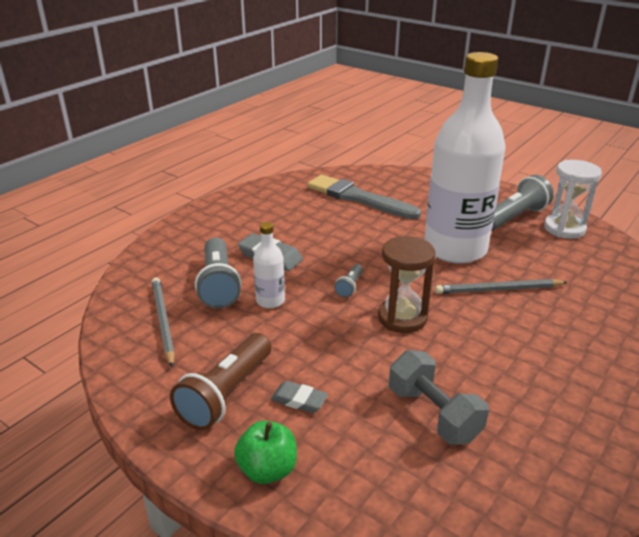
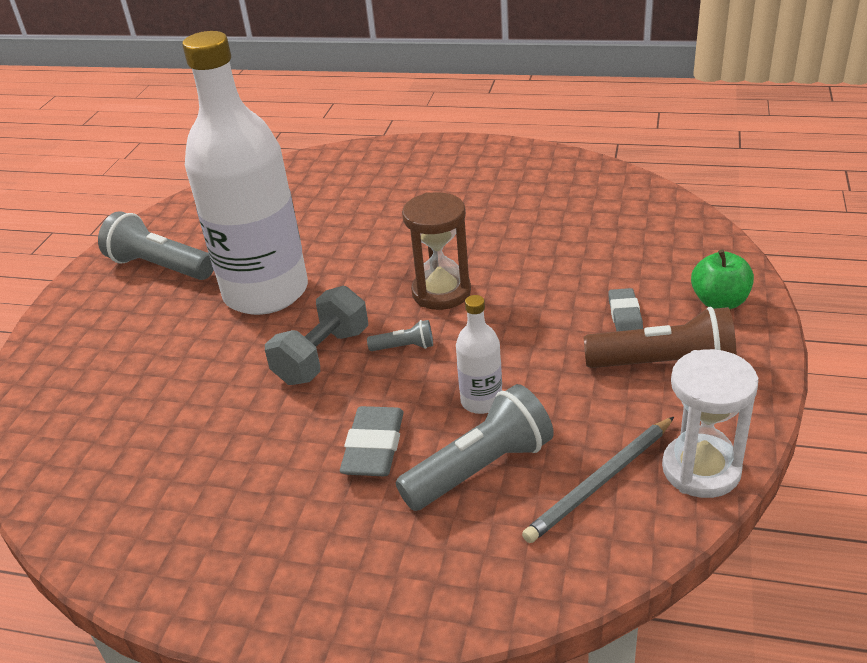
camera: 110 degrees left, 5 degrees up
(358, 198) = (137, 420): grey brush -> none
(433, 414) = (569, 241): grey dumbbell -> grey dumbbell (322, 356)
(498, 289) = (343, 247): grey pencil -> none
(564, 229) = (178, 229): white hourglass -> white hourglass (701, 469)

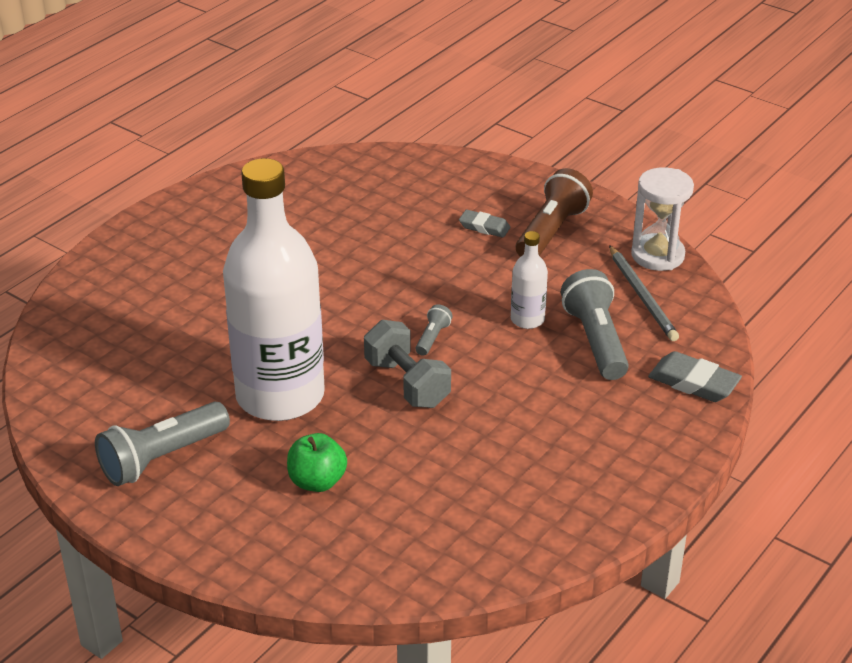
camera: 70 degrees left, 0 degrees up
(374, 447) = (539, 382): grey eraser -> grey eraser (693, 382)
(441, 292) = (376, 300): brown hourglass -> none
(719, 302) = (504, 185): green apple -> green apple (317, 481)

